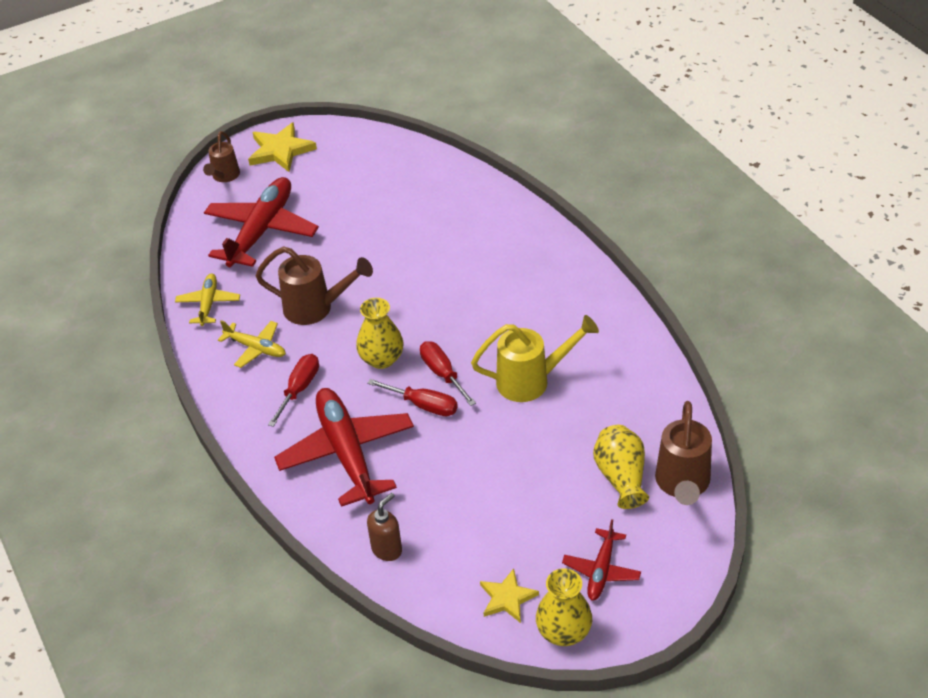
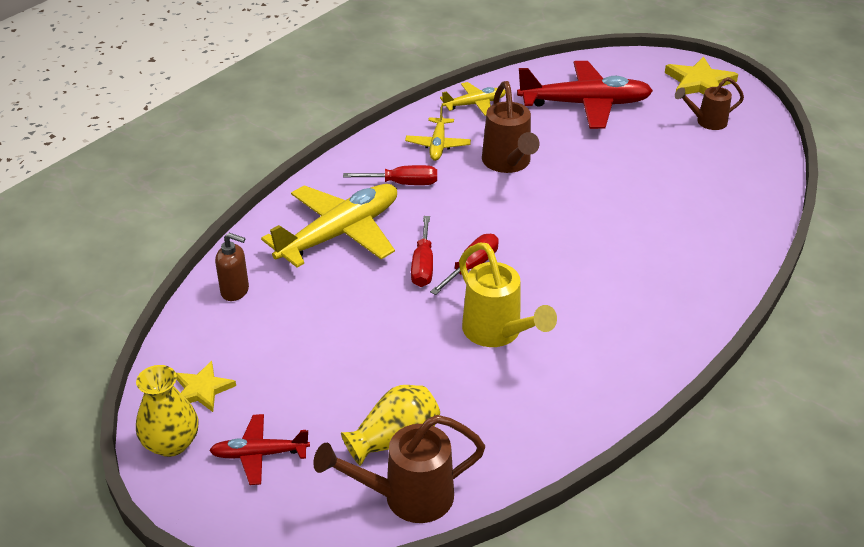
camera: 65 degrees right, 5 degrees down
(224, 177) = (637, 64): brown watering can -> brown watering can (706, 122)
(347, 453) = (339, 234): red plane -> yellow plane
(381, 359) = (468, 222): yellow vase -> none

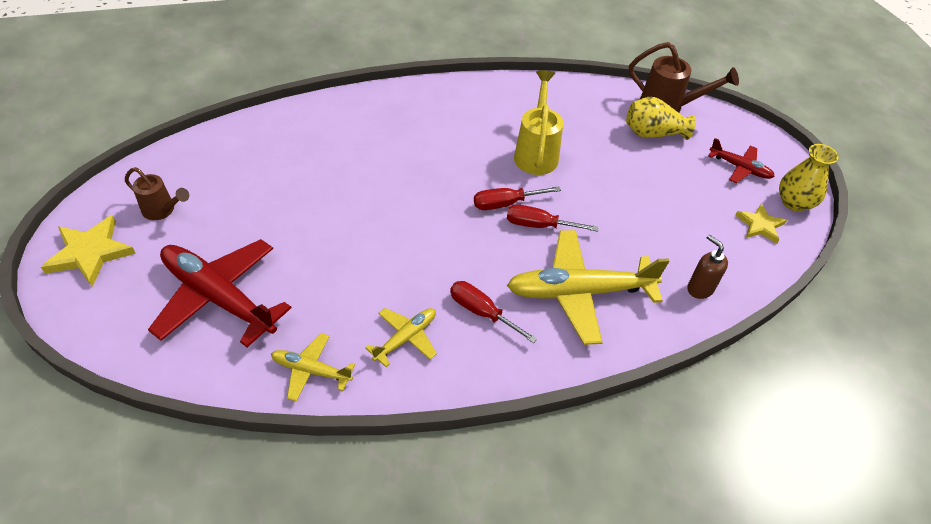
camera: 145 degrees left, 10 degrees up
(423, 265) = (539, 225): red screwdriver -> red screwdriver turned 120 degrees counterclockwise
(508, 164) = (372, 274): brown watering can -> none

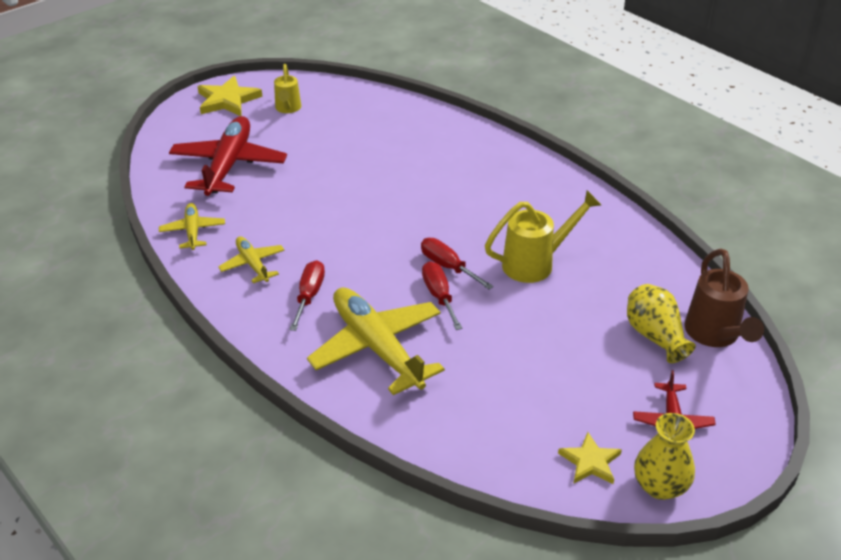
camera: 65 degrees right, 10 degrees down
(163, 210) = (288, 109): brown watering can -> yellow watering can
(405, 338) = (253, 264): yellow plane -> yellow plane turned 135 degrees counterclockwise
(700, 288) = (450, 432): brown soap dispenser -> none

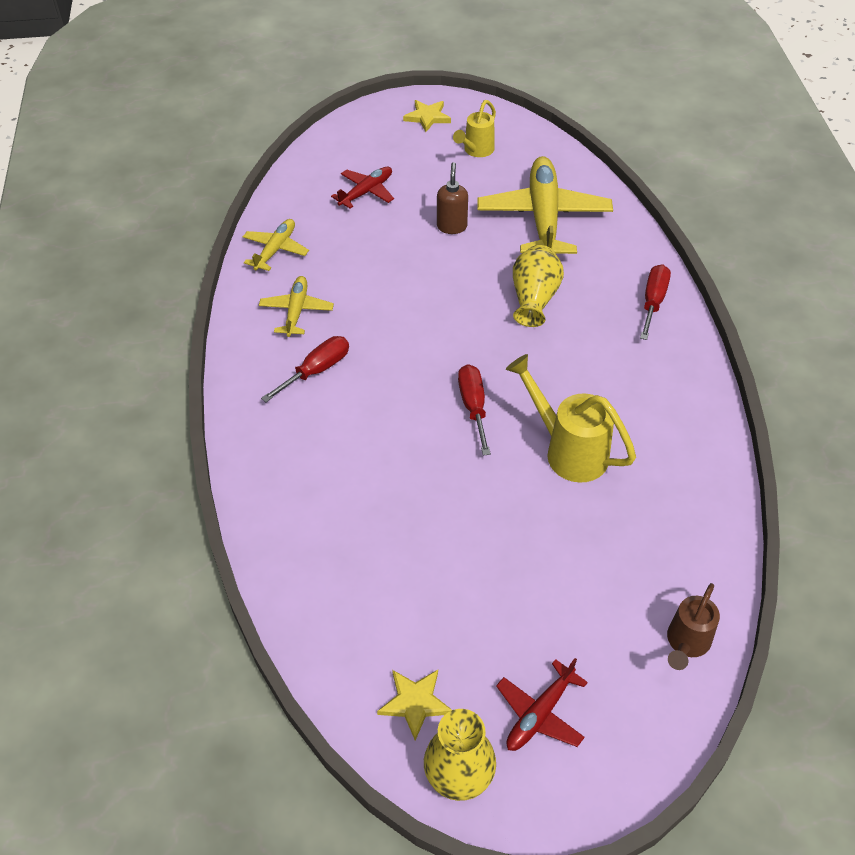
camera: 35 degrees right, 10 degrees up
(228, 100) = (427, 117): yellow star -> yellow star, size x0.64
(228, 165) = (366, 192): red plane -> red plane, size x0.51
(318, 163) = (452, 226): none -> brown soap dispenser
(377, 348) = (328, 460): yellow plane -> yellow plane (543, 218)
(439, 296) = (435, 435): red screwdriver -> red screwdriver (653, 302)
(536, 263) = (567, 450): yellow watering can -> yellow watering can turned 150 degrees counterclockwise
(655, 336) = (617, 605): yellow vase -> yellow vase (534, 299)
(715, 336) = (686, 644): brown watering can -> brown watering can, size x0.64

